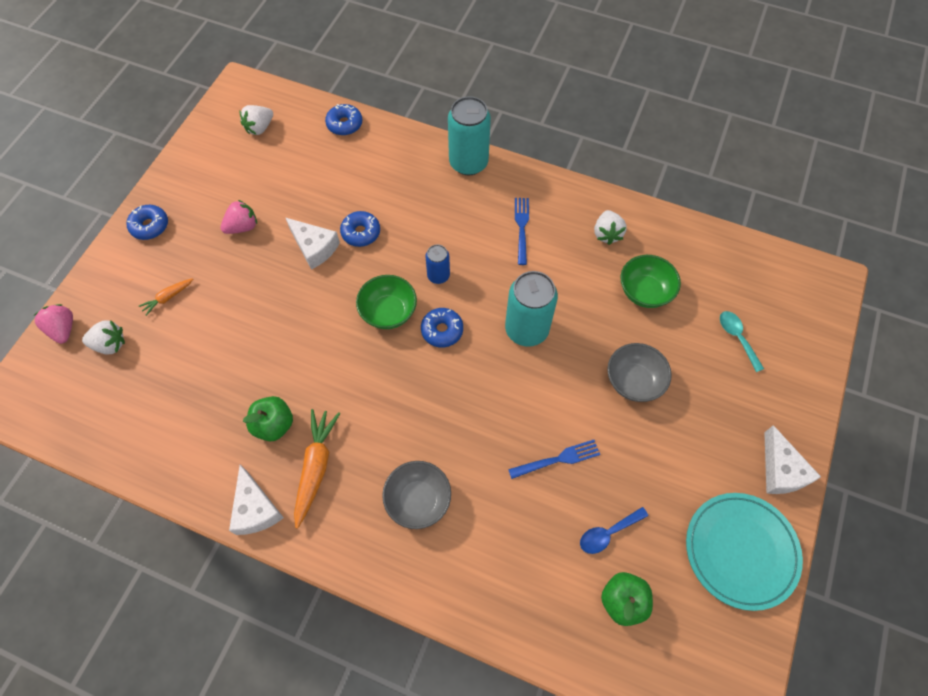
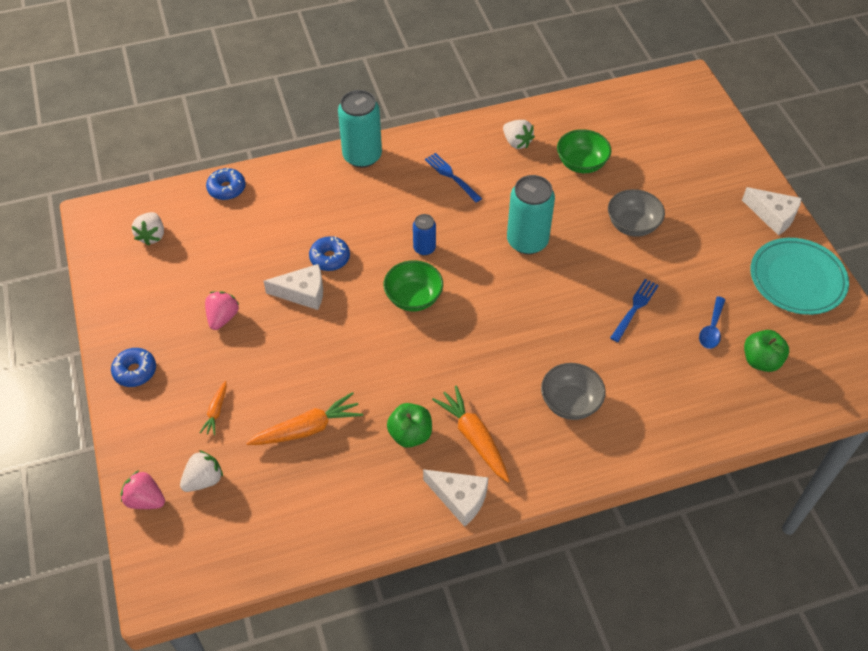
camera: 40 degrees left, 10 degrees down
(211, 360) = (307, 428): none -> orange carrot
(442, 330) = (467, 283): blue donut -> none
(737, 338) = (669, 154): turquoise spoon -> none

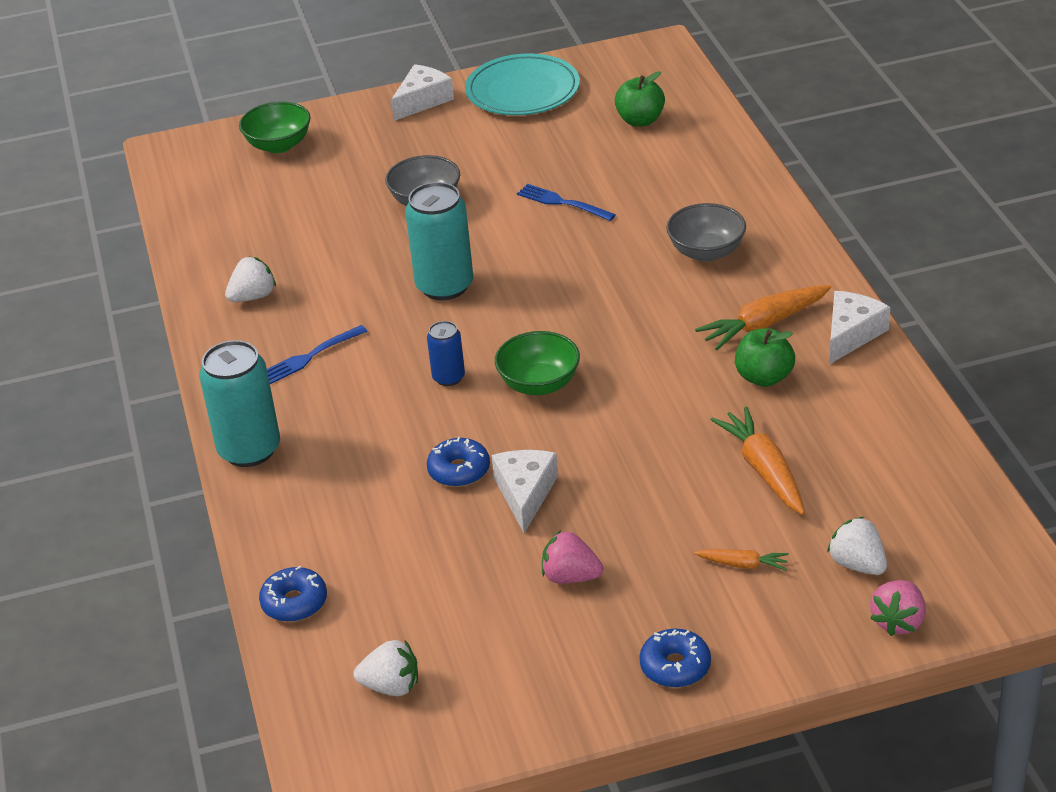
camera: 85 degrees left, 15 degrees down
(581, 164) = (307, 240): green bowl -> green bowl (279, 145)
(712, 329) = (594, 150): blue spoon -> none

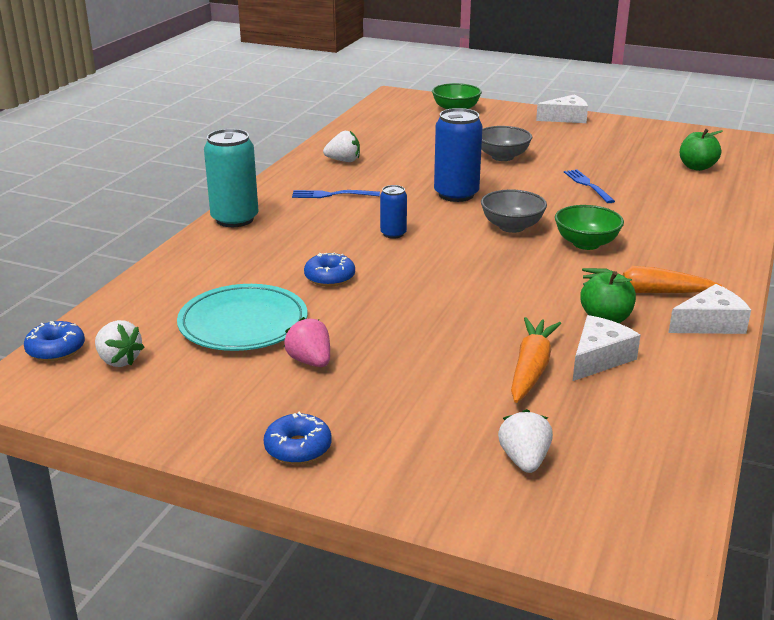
camera: 35 degrees right, 10 degrees down
(294, 602) = (140, 294): blue donut -> blue donut (56, 349)
(444, 286) = (456, 194): turquoise can -> blue can
(523, 91) = (635, 132): turquoise plate -> turquoise plate (243, 323)
(525, 493) = (350, 306): white cheese -> white cheese (599, 358)
(539, 384) = (443, 259): green bowl -> green bowl (586, 243)
(706, 252) = (655, 240): grey bowl -> grey bowl (512, 227)
(743, 564) = (435, 414): orange carrot -> none
(898, 621) = (505, 516): pink strawberry -> none

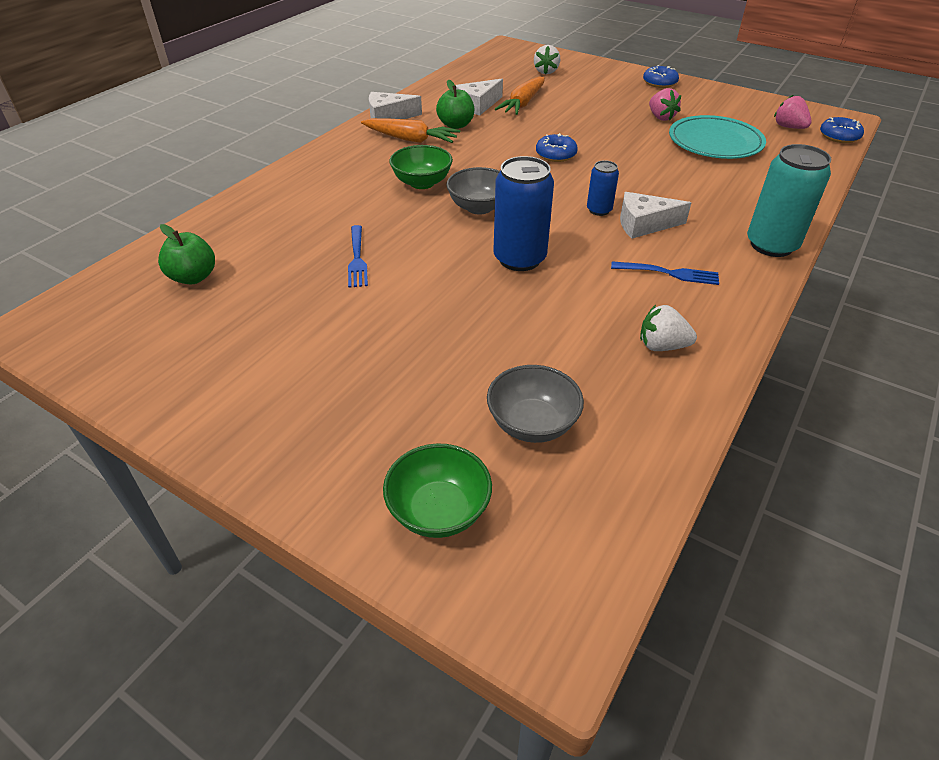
camera: 170 degrees left, 15 degrees up
(119, 360) = (788, 127): white strawberry -> pink strawberry
(329, 277) = (656, 171): blue donut -> blue donut (556, 155)
(502, 157) = (428, 329): grey bowl -> grey bowl (532, 424)
(566, 118) = (246, 442): white cheese -> white cheese (644, 224)

